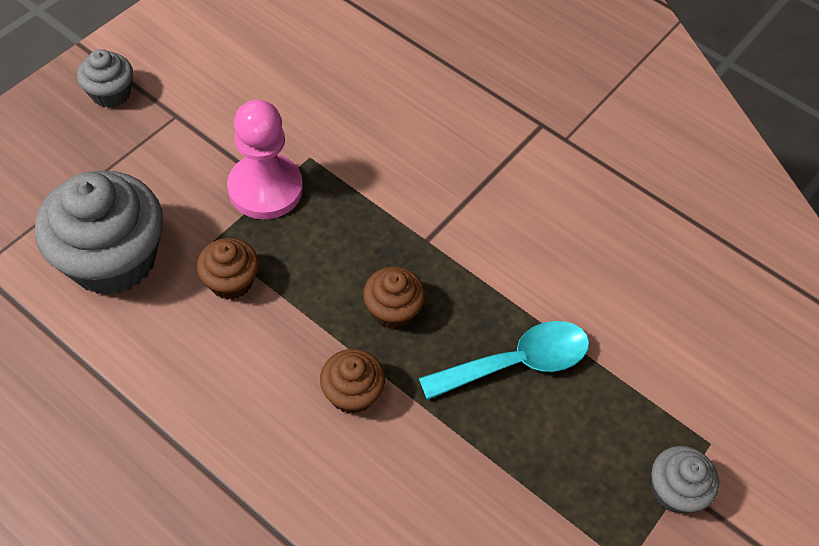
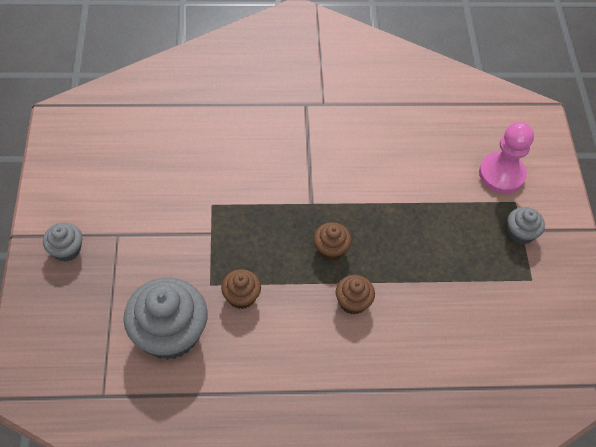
camera: 40 degrees left, 0 degrees up
(265, 188) = (207, 237): pink pawn -> pink pawn (501, 174)
(517, 362) = (408, 229): turquoise spoon -> none

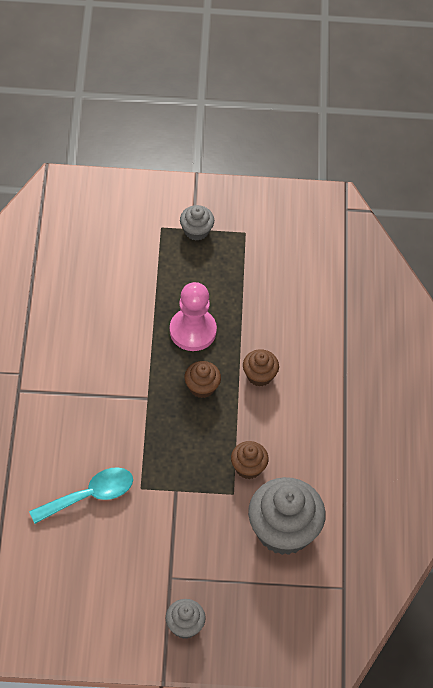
camera: 85 degrees left, 0 degrees up
(201, 165) = (90, 495): none -> turquoise spoon
(501, 174) = (128, 231): pink pawn -> pink pawn (193, 331)

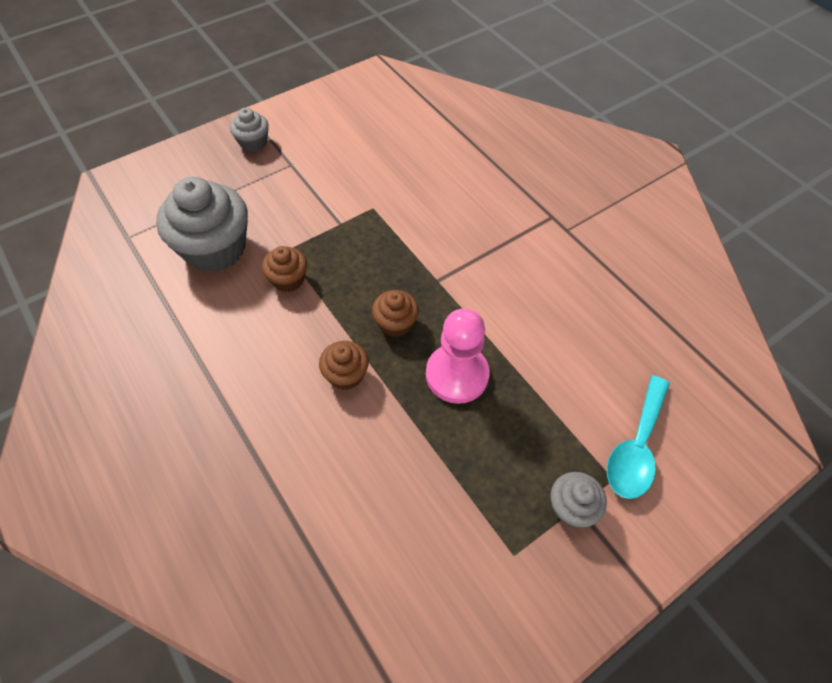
camera: 145 degrees right, 0 degrees up
(90, 495) = (409, 179): turquoise spoon -> turquoise spoon (636, 447)

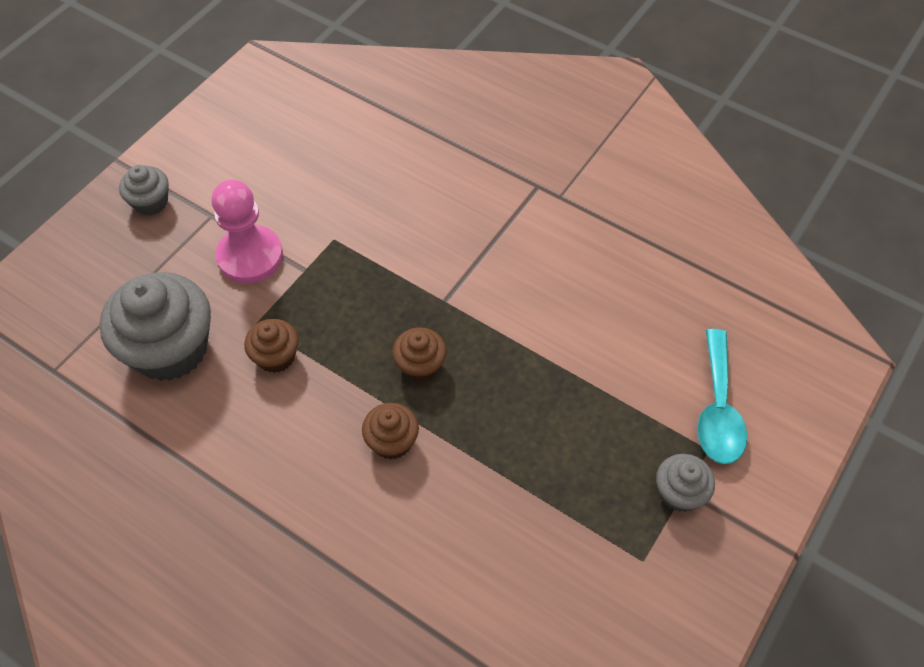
camera: 20 degrees left, 0 degrees up
(457, 375) = (510, 399): pink pawn -> pink pawn (250, 256)

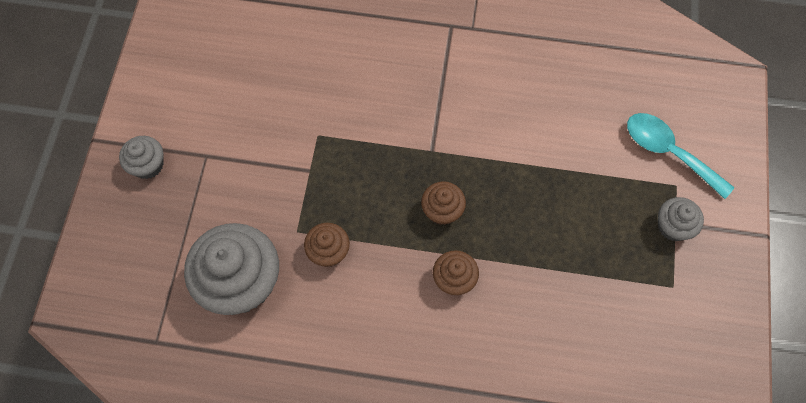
camera: 25 degrees left, 10 degrees up
(250, 256) = (259, 177): pink pawn -> none
(718, 409) = (668, 152): turquoise spoon -> turquoise spoon turned 150 degrees clockwise

